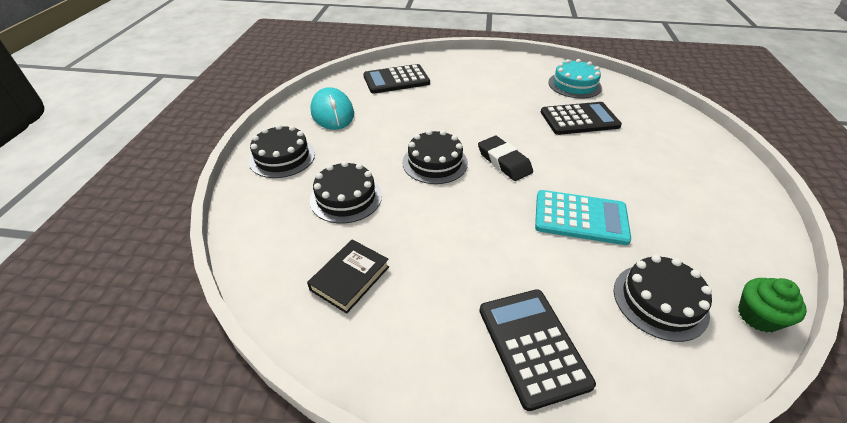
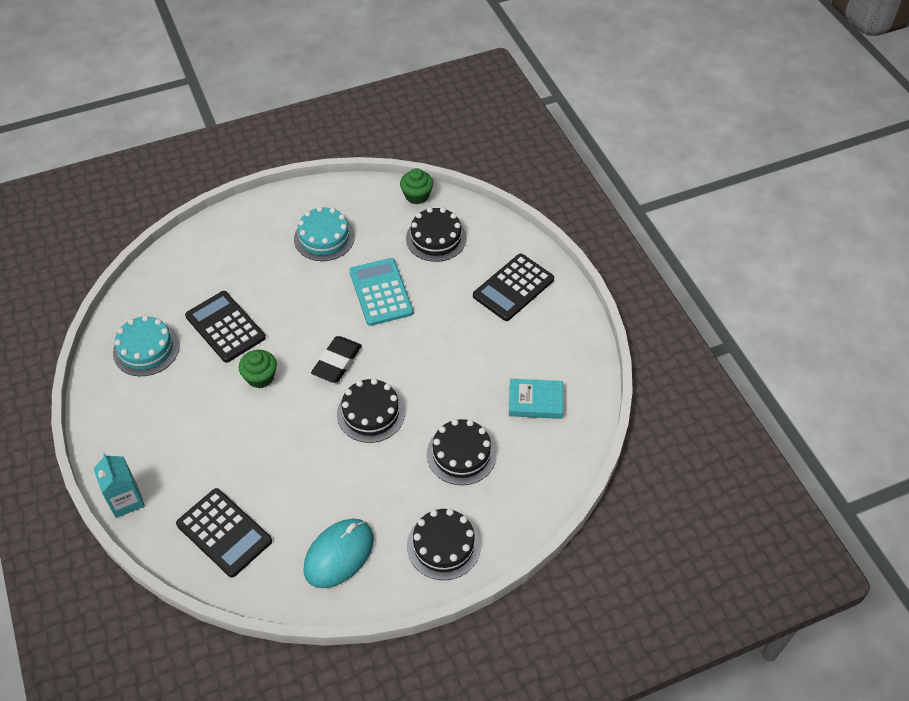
camera: 120 degrees left, 10 degrees up
(350, 278) = (535, 401): black book -> turquoise book
(452, 57) = (126, 500): none -> turquoise carton
(515, 122) = (260, 377): none -> green cupcake
(682, 204) = (324, 238): none -> turquoise cake

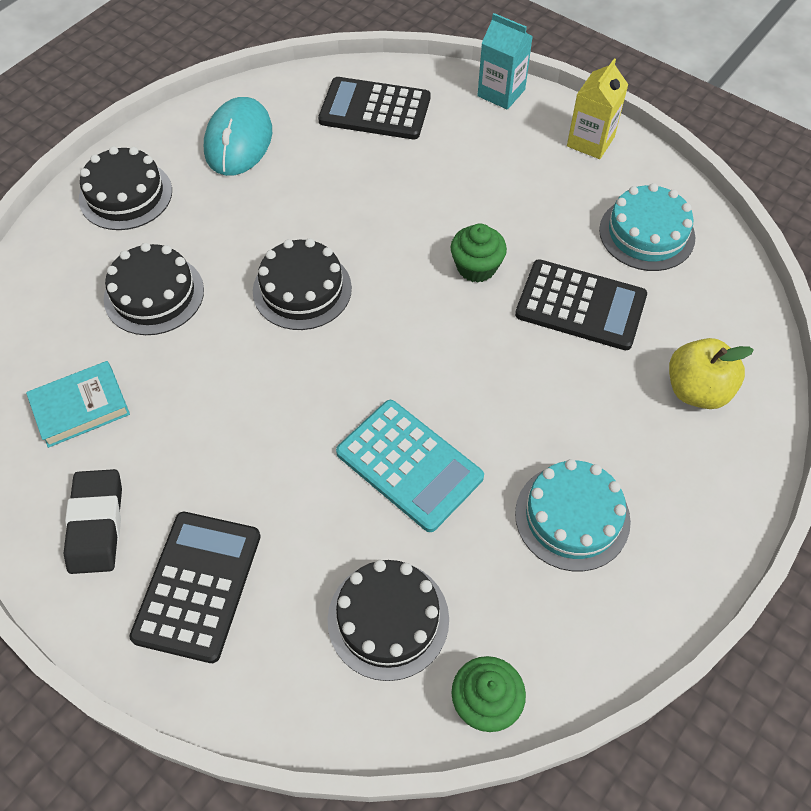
camera: 150 degrees right, 5 degrees up
(110, 428) = (590, 141): none -> yellow carton
(213, 260) = (696, 390): none -> yellow apple
(337, 362) = (394, 331): black eraser -> black eraser (96, 524)

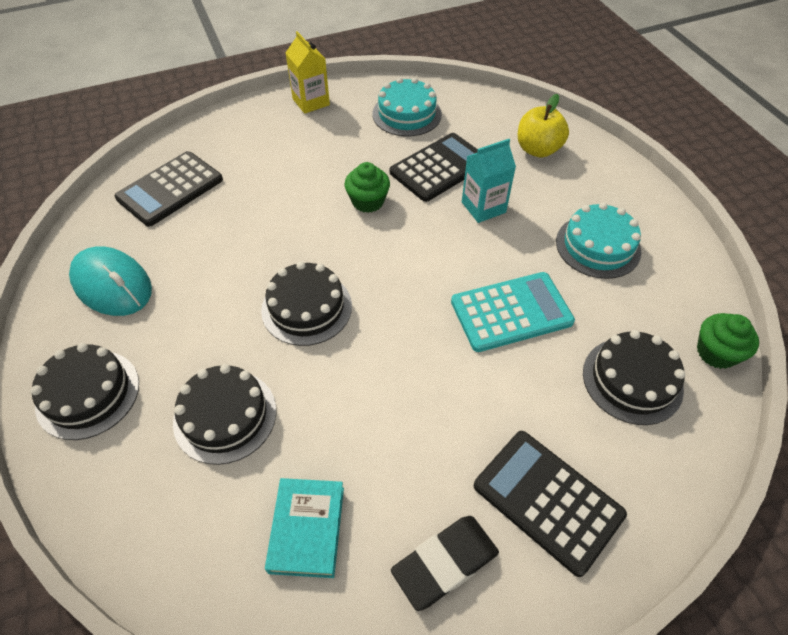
camera: 60 degrees left, 5 degrees down
(96, 524) = (445, 563): black eraser -> black eraser turned 60 degrees counterclockwise
(501, 93) = (226, 120): turquoise carton -> turquoise carton (483, 207)

